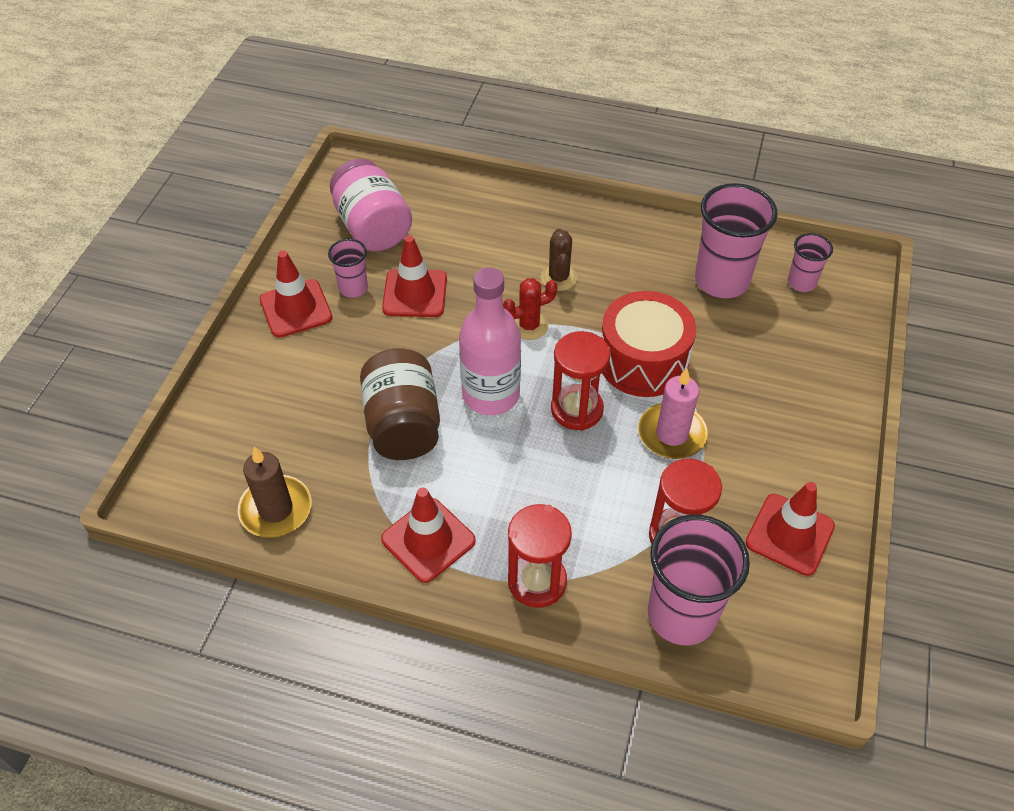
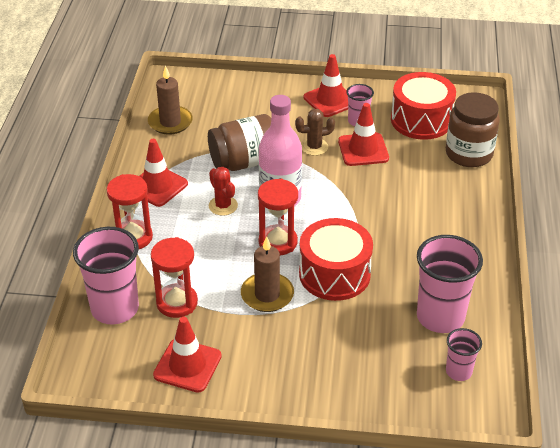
camera: 80 degrees right, 10 degrees down
(373, 227) = (421, 120): pink jar -> red drum
(452, 200) = (469, 154): none -> brown jar
(529, 326) = (351, 209): red cactus -> red cactus (223, 206)
(558, 278) = (406, 220): brown cactus -> brown cactus (314, 147)
(672, 434) = (267, 295): pink candle -> brown candle

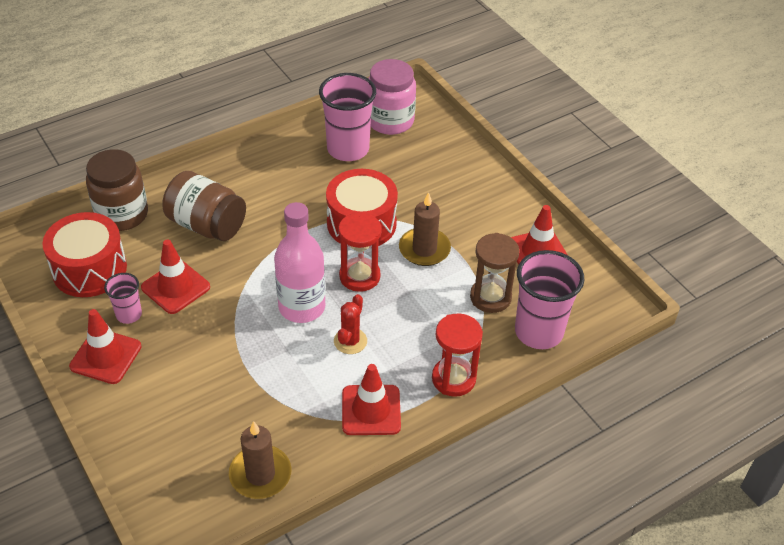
camera: 130 degrees left, 5 degrees up
(177, 303) = (490, 297): red hourglass -> brown hourglass
(244, 162) = (272, 365): brown jar -> brown jar (207, 225)
(314, 147) = (201, 325): brown cactus -> none
(458, 371) = (390, 121): pink cup -> pink jar

